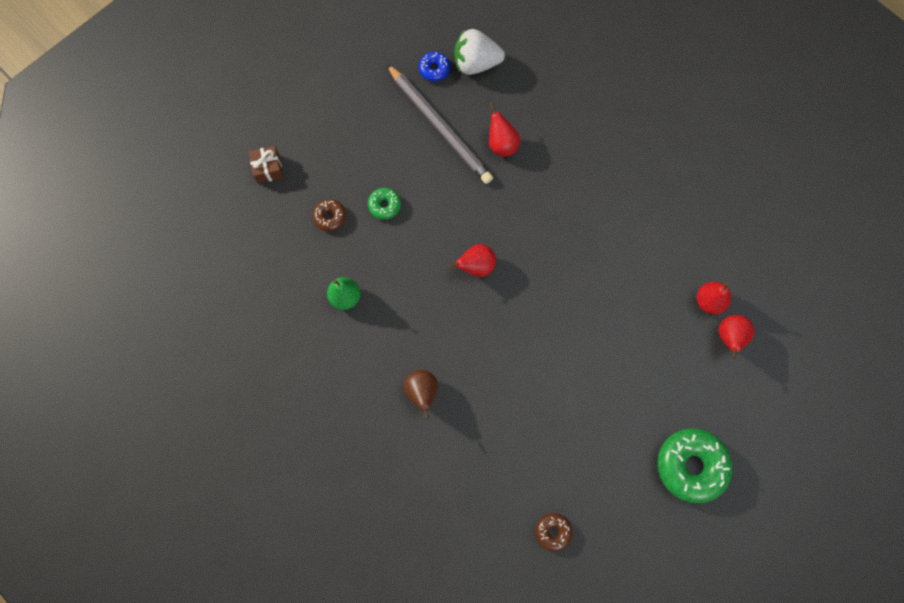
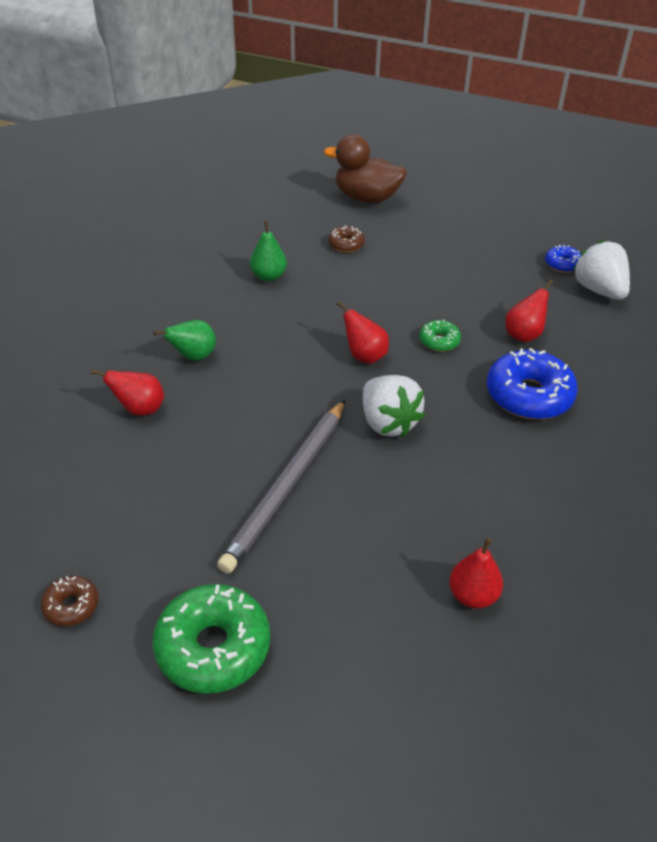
camera: 65 degrees right, 30 degrees down
(268, 169) = (366, 198): brown gift -> brown duck
(384, 205) = (385, 274): green donut -> green donut (439, 341)
(422, 392) = (193, 356): brown pear -> green pear
(440, 126) = (503, 285): grey pencil -> grey pencil (287, 486)
(551, 282) = (388, 422): none -> white strawberry
(553, 531) = (64, 517): brown donut -> brown donut (71, 606)
(563, 177) = (529, 395): none -> blue donut
(729, 337) = (435, 638): red pear -> red pear (139, 409)

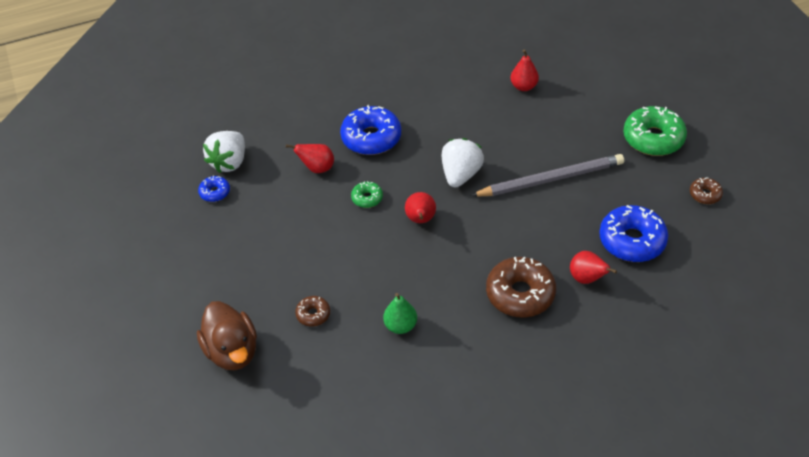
camera: 130 degrees left, 5 degrees up
(123, 478) = (632, 241): none -> blue donut
(193, 356) = (520, 294): green pear -> brown donut

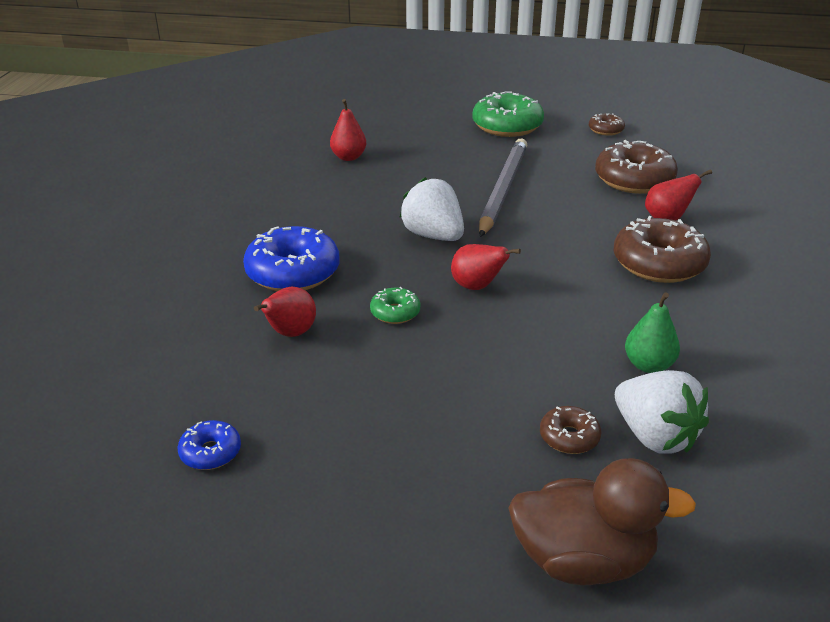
camera: 60 degrees left, 15 degrees down
(229, 162) = (167, 413): white strawberry -> white strawberry (655, 436)
(632, 241) = (634, 180): blue donut -> brown donut

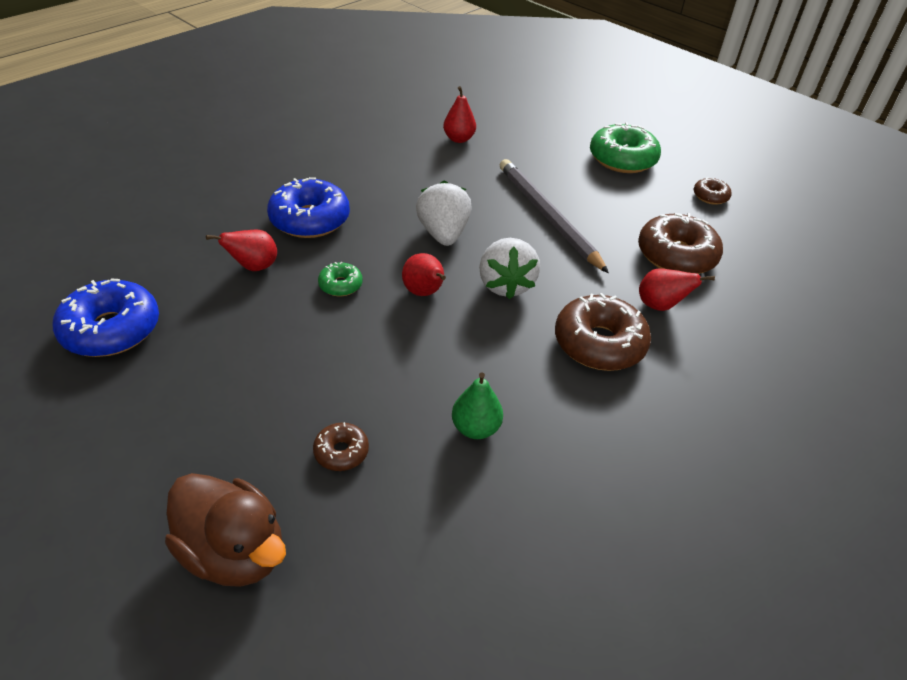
camera: 30 degrees right, 10 degrees up
(210, 452) = (111, 329): blue donut -> blue donut, size x2.01
(503, 189) = (547, 216): grey pencil -> grey pencil turned 75 degrees counterclockwise
(655, 436) = (405, 489): white strawberry -> white strawberry (505, 285)

